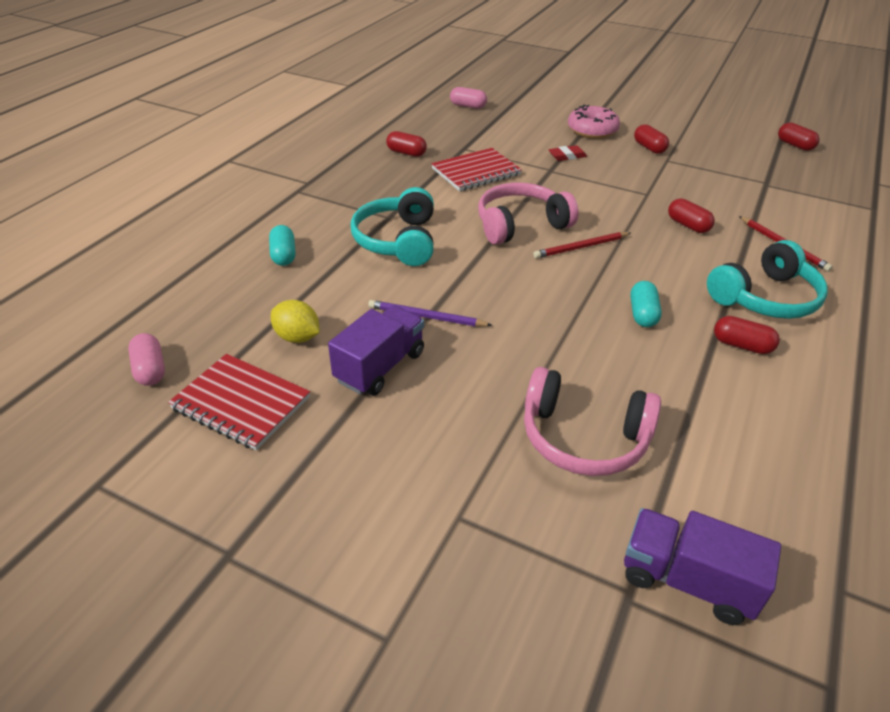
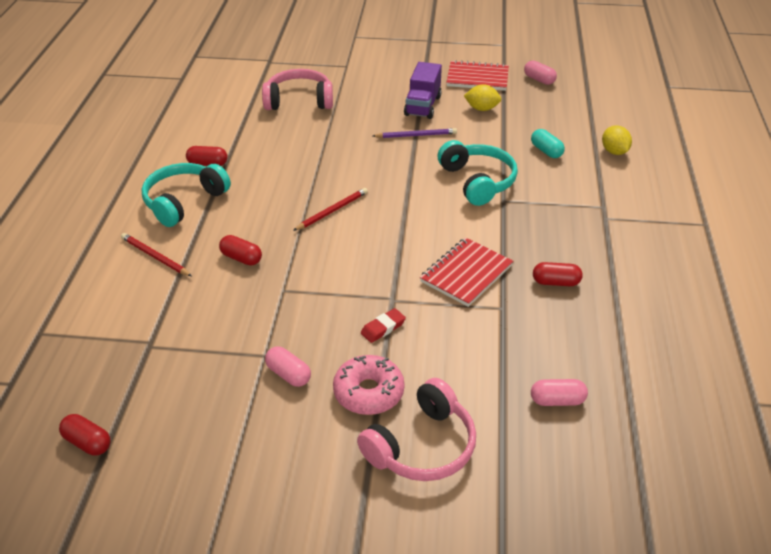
camera: 160 degrees right, 0 degrees up
(209, 236) = (614, 152): none -> yellow lemon
(520, 225) = (390, 220): pink headphones -> pink headphones (422, 446)
(642, 314) = (275, 169): turquoise capsule -> none
(649, 148) = (288, 374): red capsule -> pink capsule
(687, 580) = (246, 68): purple truck -> none

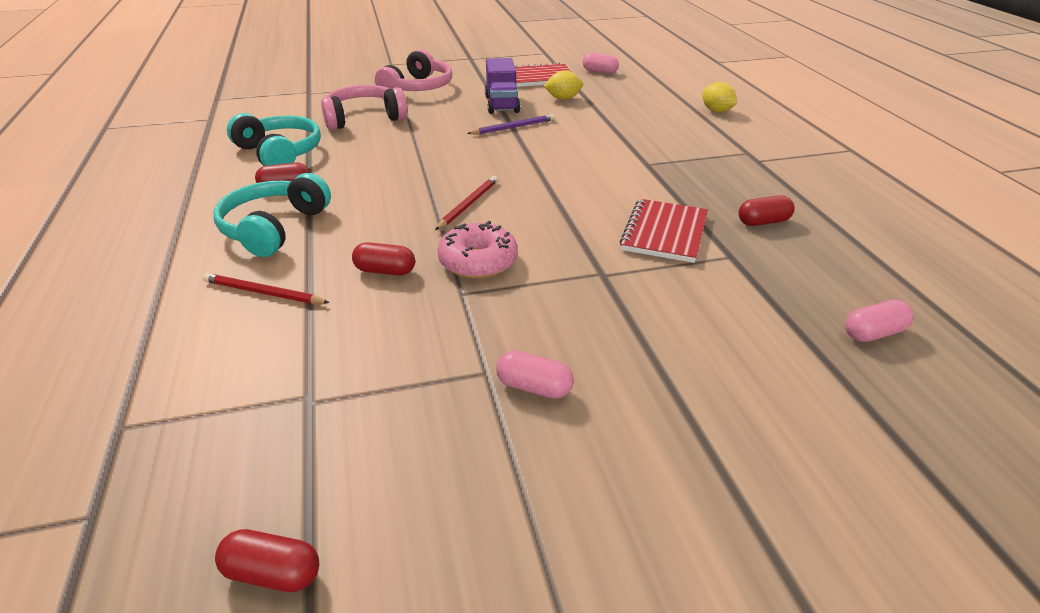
camera: 20 degrees left, 5 degrees down
(368, 392) = (653, 382): pink donut -> pink donut (478, 261)
(383, 328) = (615, 306): red eraser -> none
(422, 446) = (771, 428): pink headphones -> pink headphones (418, 88)
(477, 181) = (607, 153): turquoise headphones -> turquoise headphones (279, 153)
(546, 151) = (653, 120): turquoise capsule -> none

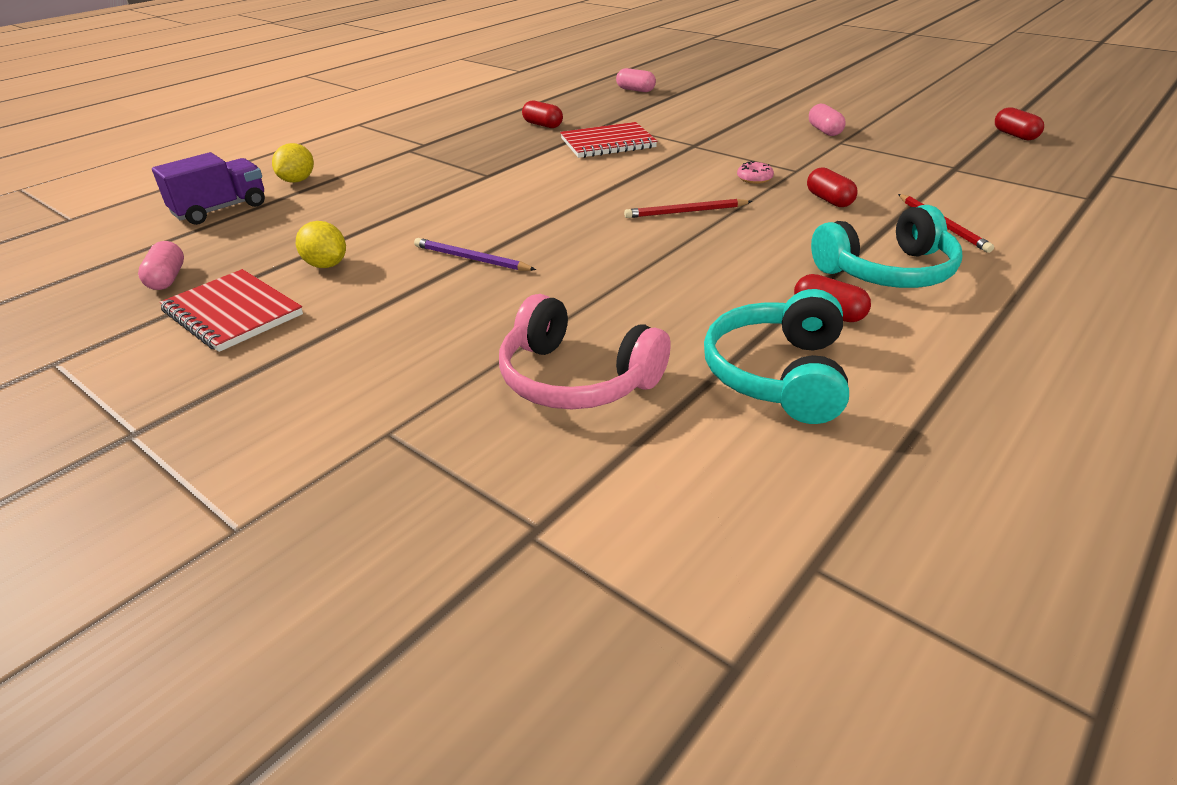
camera: 125 degrees left, 0 degrees up
(418, 88) = (380, 403): pink headphones -> none
(478, 261) = (754, 178): pink donut -> pink donut, size x0.50
(502, 104) = (393, 296): purple truck -> purple truck (220, 209)

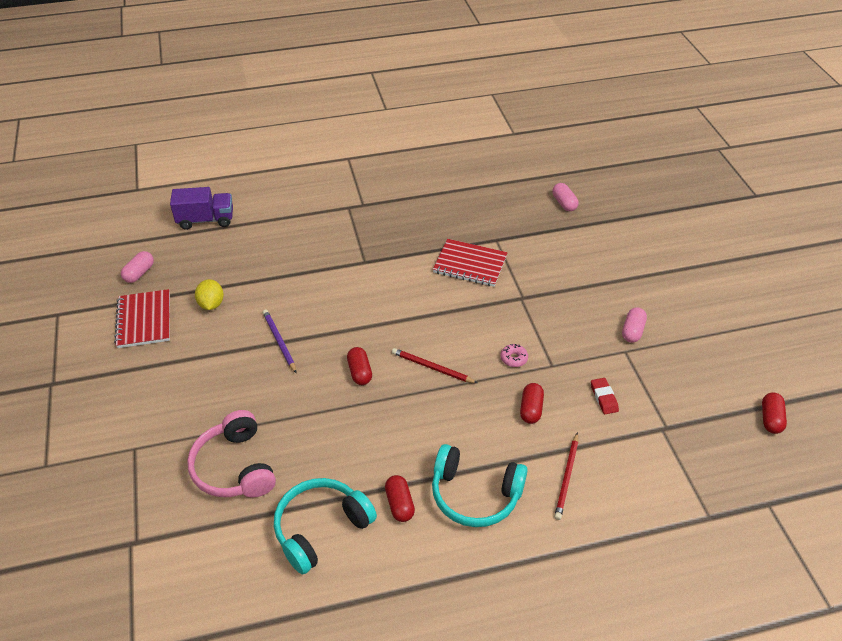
camera: 35 degrees right, 10 degrees up
(298, 180) = (264, 210): yellow lemon -> none
(543, 125) = (453, 219): red capsule -> red capsule (360, 372)
(876, 171) = (604, 398): none -> red eraser

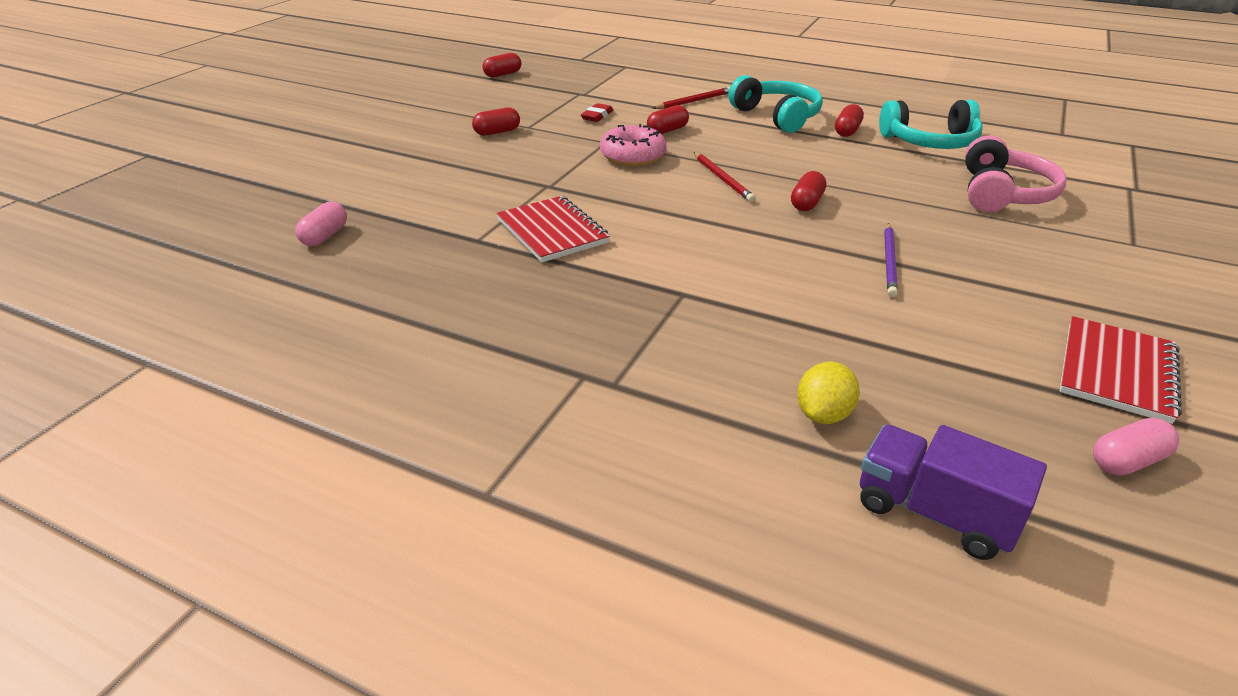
camera: 140 degrees left, 10 degrees down
(211, 304) = (979, 344): yellow lemon -> yellow lemon (823, 414)
(513, 358) = (633, 156): pink donut -> pink donut, size x2.00
(632, 331) = (497, 132): pink capsule -> red capsule

